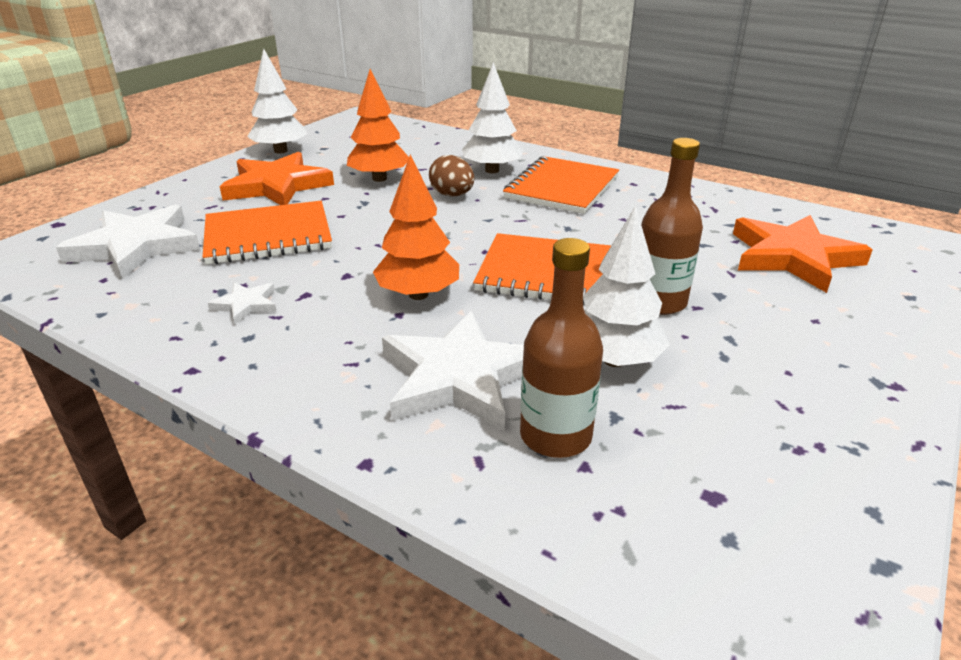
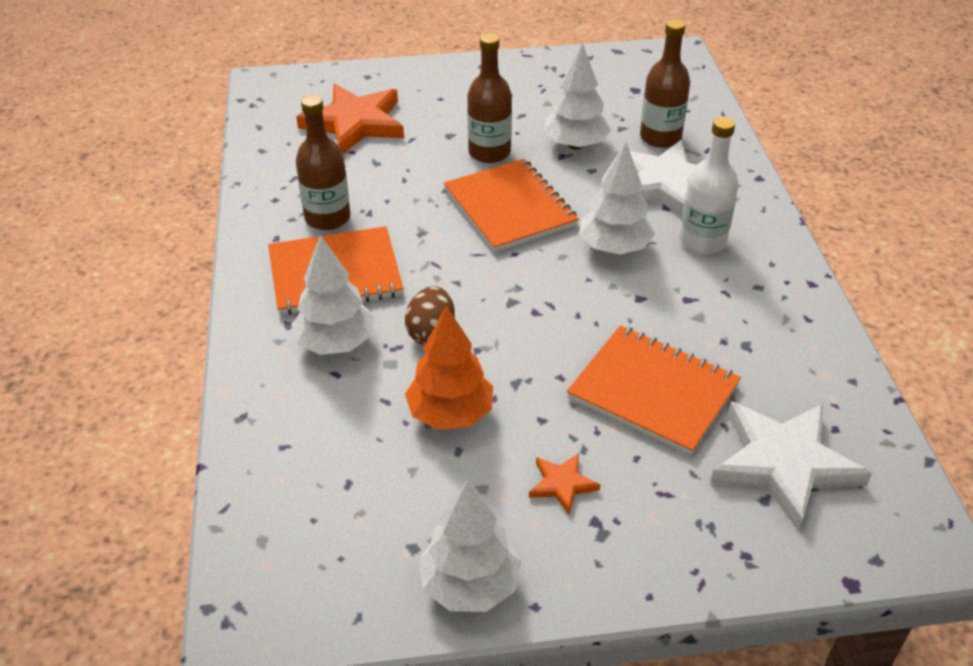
camera: 130 degrees left, 10 degrees up
(246, 305) = (738, 316): white star -> none
(277, 186) = (562, 484): orange star -> orange star, size x0.46
(347, 344) = (702, 241): none -> white bottle
(418, 294) = (614, 248): orange tree -> white tree
(636, 203) = (327, 218): none -> brown bottle

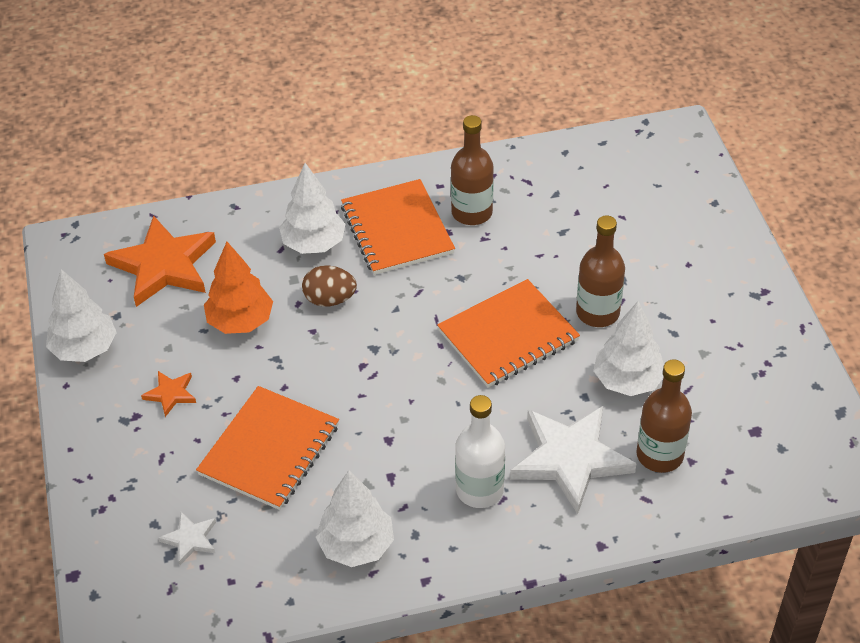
camera: 85 degrees right, 5 degrees up
(355, 123) = (625, 207): orange star -> orange star (164, 265)
(614, 248) = (459, 418): white tree -> white tree (356, 546)
(784, 464) = (190, 539): white star -> white star, size x0.46

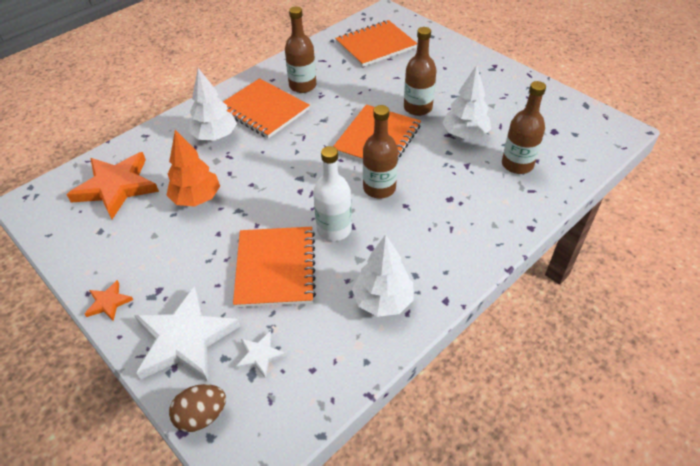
camera: 30 degrees left, 0 degrees up
(85, 348) = (88, 262): white tree -> none
(171, 394) = (176, 264): orange star -> orange star (108, 302)
(330, 299) = (249, 162): brown egg -> brown egg (202, 416)
(458, 406) = (379, 188): none -> brown bottle
(479, 490) = (433, 229): white bottle -> white bottle (334, 229)
(570, 459) = (470, 188): white star -> white star (185, 339)
(619, 186) = (375, 45): none -> orange notebook

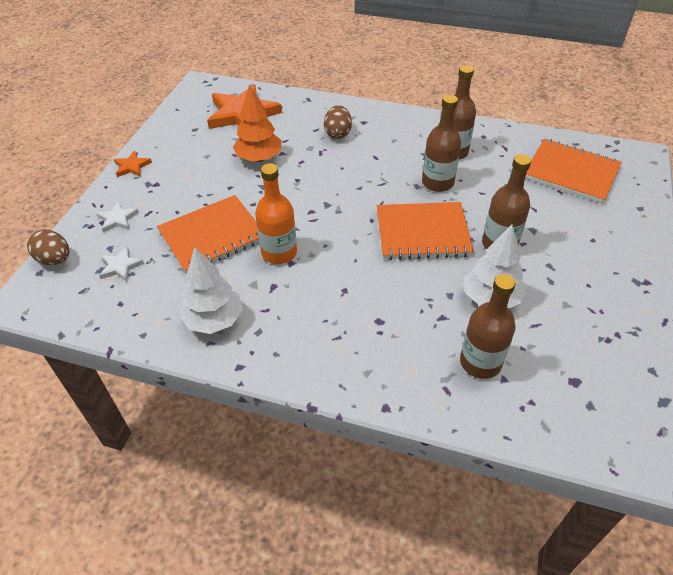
camera: 60 degrees right, 0 degrees up
(185, 339) = (118, 219): white star -> white star, size x0.46
(215, 136) = (338, 133): white tree -> brown egg
(263, 110) = (395, 144): orange notebook -> none
(334, 229) = (279, 253): white bottle -> orange bottle
(379, 188) = (353, 262): brown bottle -> brown bottle (437, 183)

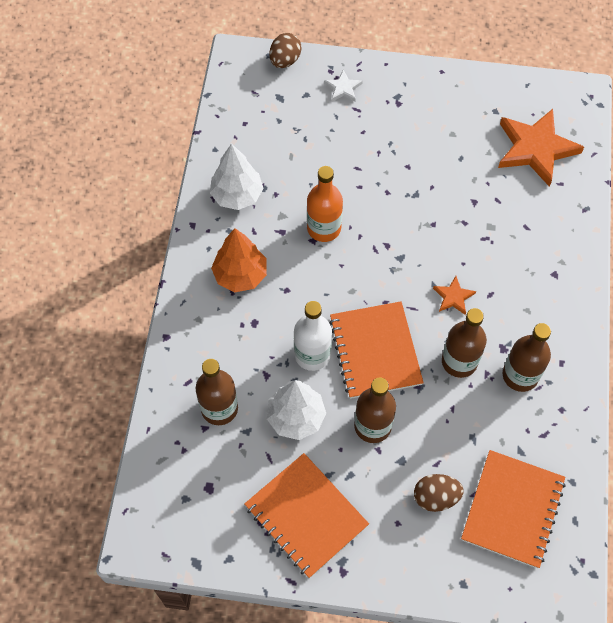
camera: 80 degrees right, 15 degrees up
(120, 266) = (285, 110): white star -> none
(132, 166) = (420, 75): orange star -> orange star (453, 297)
(212, 236) = (335, 169): orange notebook -> orange notebook (306, 516)
(259, 158) = (460, 182): orange tree -> orange tree (240, 275)
(338, 133) = (524, 250): brown egg -> brown egg (435, 497)
(422, 278) = (312, 355): none -> white bottle

